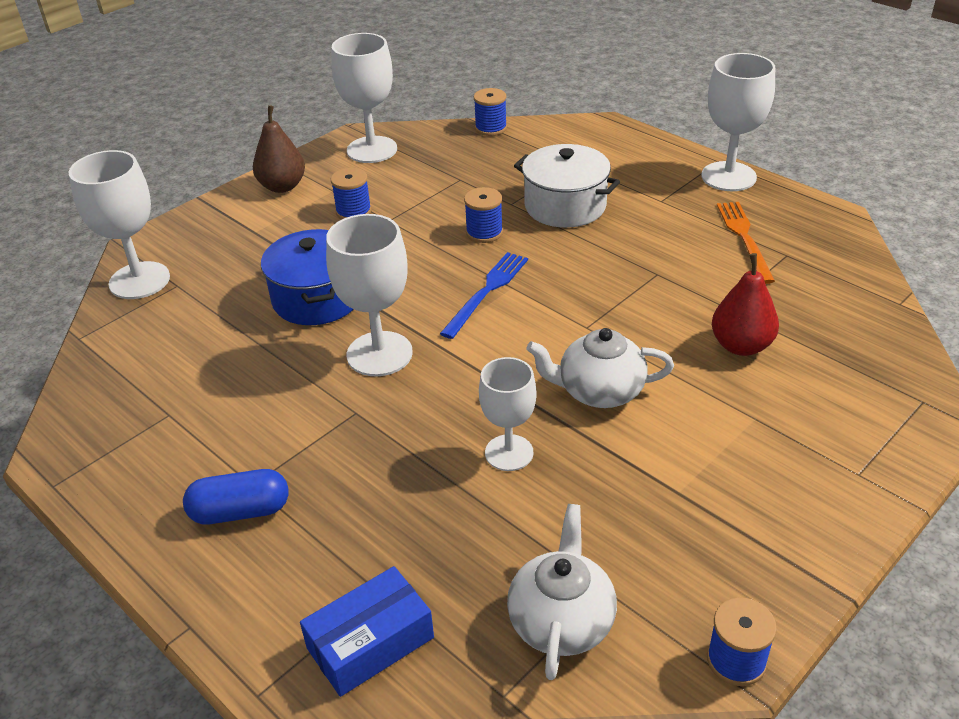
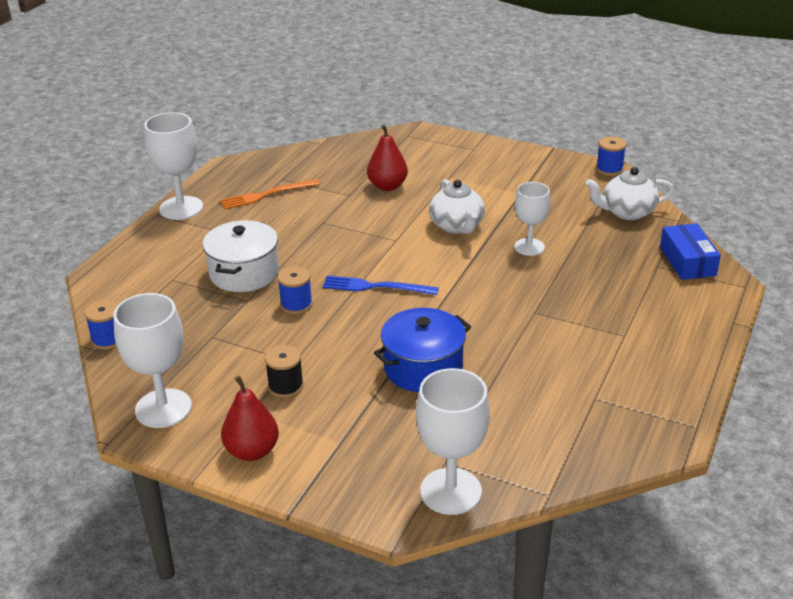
camera: 110 degrees left, 5 degrees down
(240, 511) = (648, 332): blue capsule -> none
(282, 186) = (252, 451): brown pear -> red pear
(353, 211) = (285, 386): blue spool -> black spool
(370, 643) = (687, 261): blue box -> blue box turned 45 degrees clockwise
(379, 354) = (471, 317): white goblet -> none

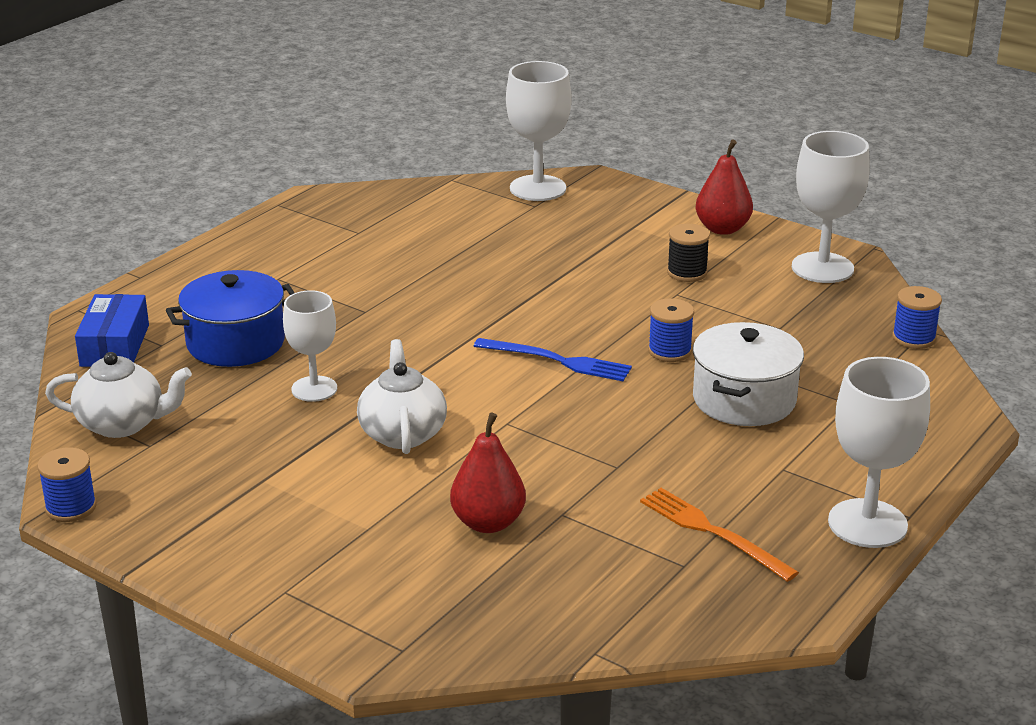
camera: 170 degrees left, 5 degrees down
(266, 195) = (712, 532): orange fork -> orange fork turned 120 degrees counterclockwise
(423, 368) = (527, 273): blue pot -> blue pot (236, 343)

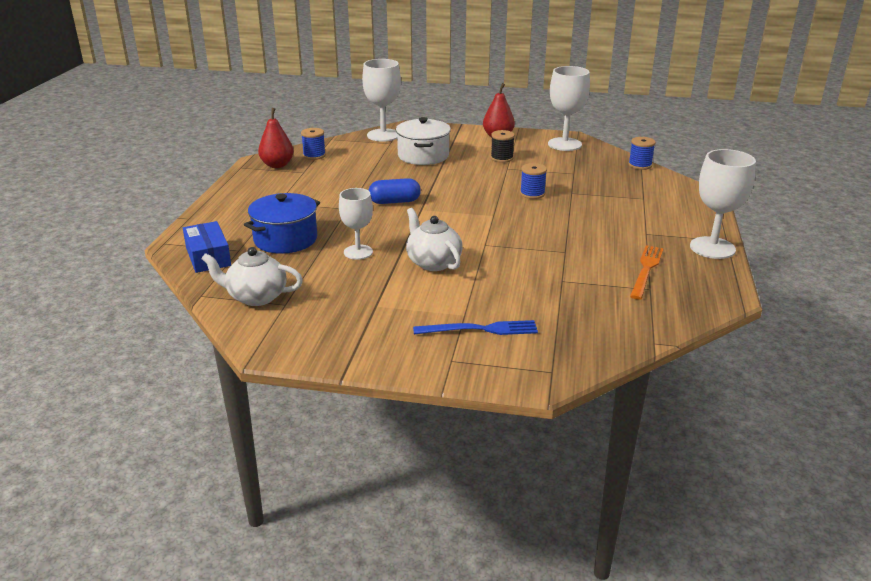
camera: 25 degrees left, 0 degrees up
(71, 507) = (267, 351): blue spool -> blue spool (314, 155)
(123, 424) = (256, 297): white teapot -> white teapot turned 150 degrees counterclockwise
(443, 315) = (394, 202): none -> blue capsule
(488, 523) = (528, 294): red pear -> red pear (277, 165)
(557, 361) = (480, 210): blue fork -> blue fork (480, 329)
(712, 532) = (646, 270): orange fork -> orange fork turned 90 degrees clockwise
(744, 399) = (593, 207): white pot -> white pot (423, 156)

